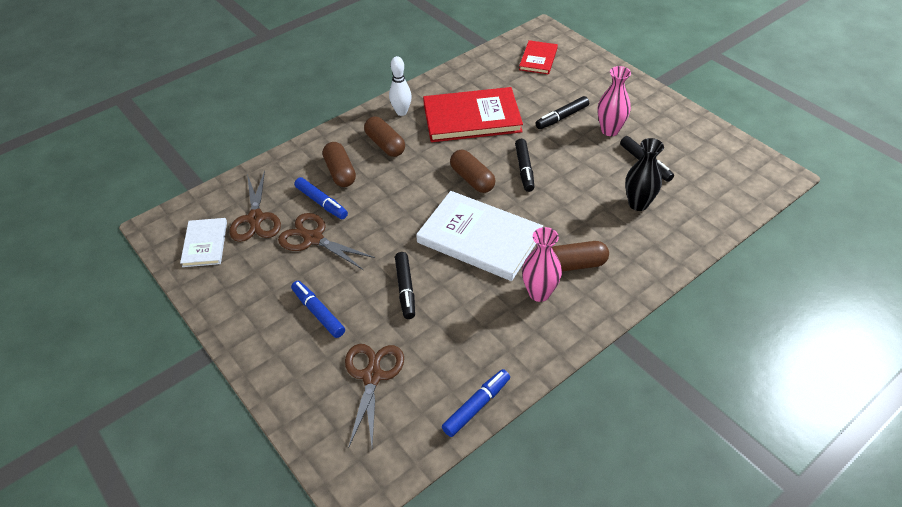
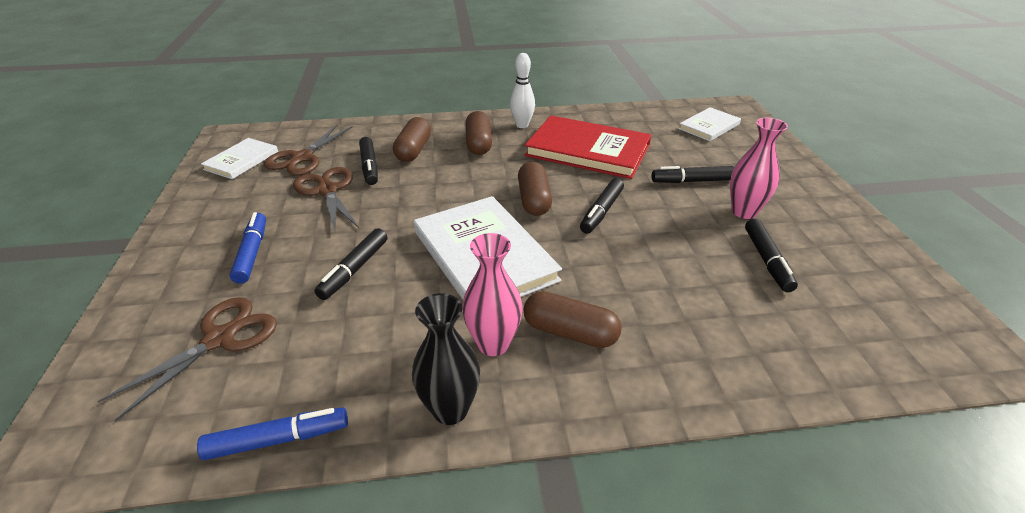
camera: 30 degrees right, 10 degrees down
(321, 203) = (369, 166): blue marker -> black marker
(538, 59) = (709, 126): red book -> white book
(638, 204) = (720, 301): black vase -> black vase (450, 409)

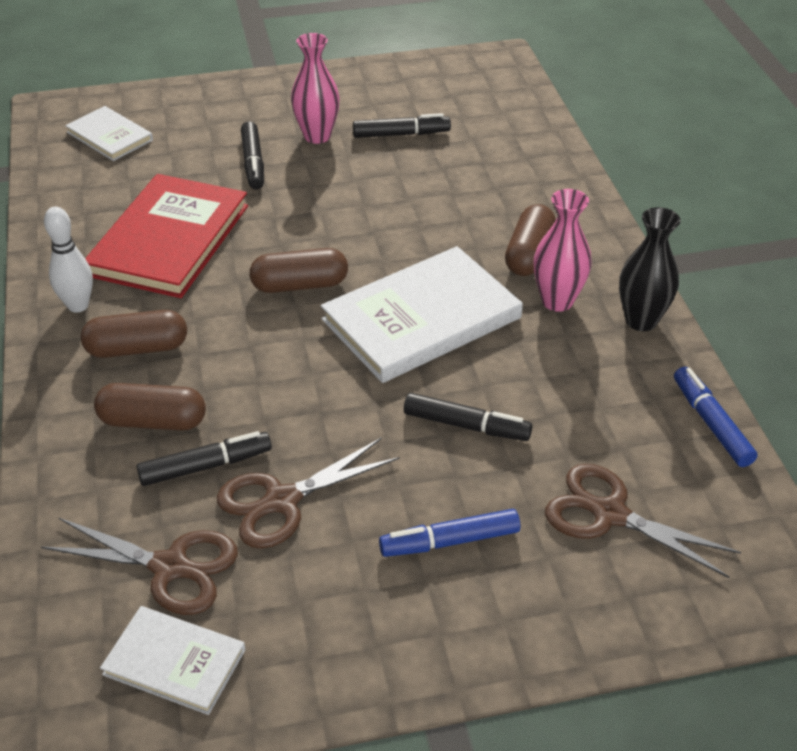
camera: 95 degrees left, 5 degrees up
(601, 212) = (323, 231): black marker -> none

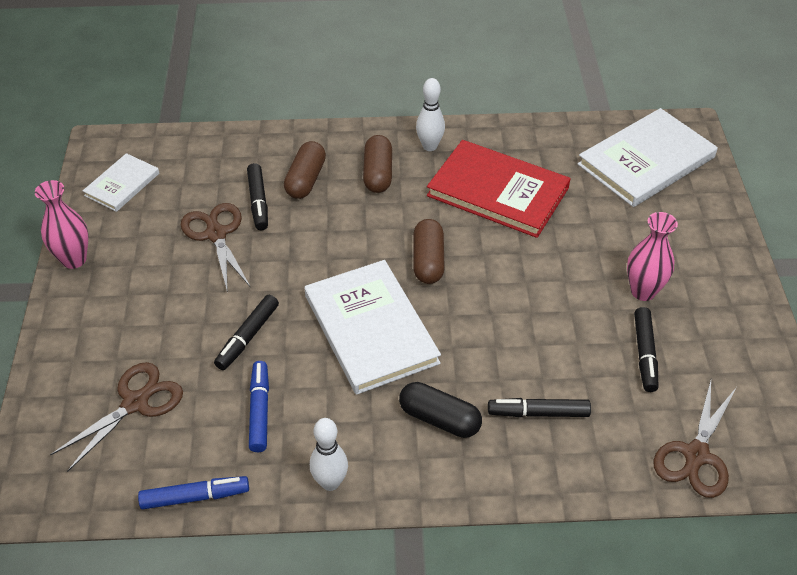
camera: 100 degrees right, 5 degrees up
(110, 136) = (646, 161): white book -> white book, size x1.85
(170, 567) = (186, 184): brown scissors -> brown scissors (696, 455)
(253, 163) = (601, 245): black marker -> black marker (538, 413)
(449, 541) = (150, 310): blue marker -> blue marker (260, 410)
(529, 254) = (439, 419): brown capsule -> black capsule
(557, 301) = (371, 425): pink vase -> pink vase (74, 259)
(641, 320) = (330, 482): black vase -> white bowling pin

